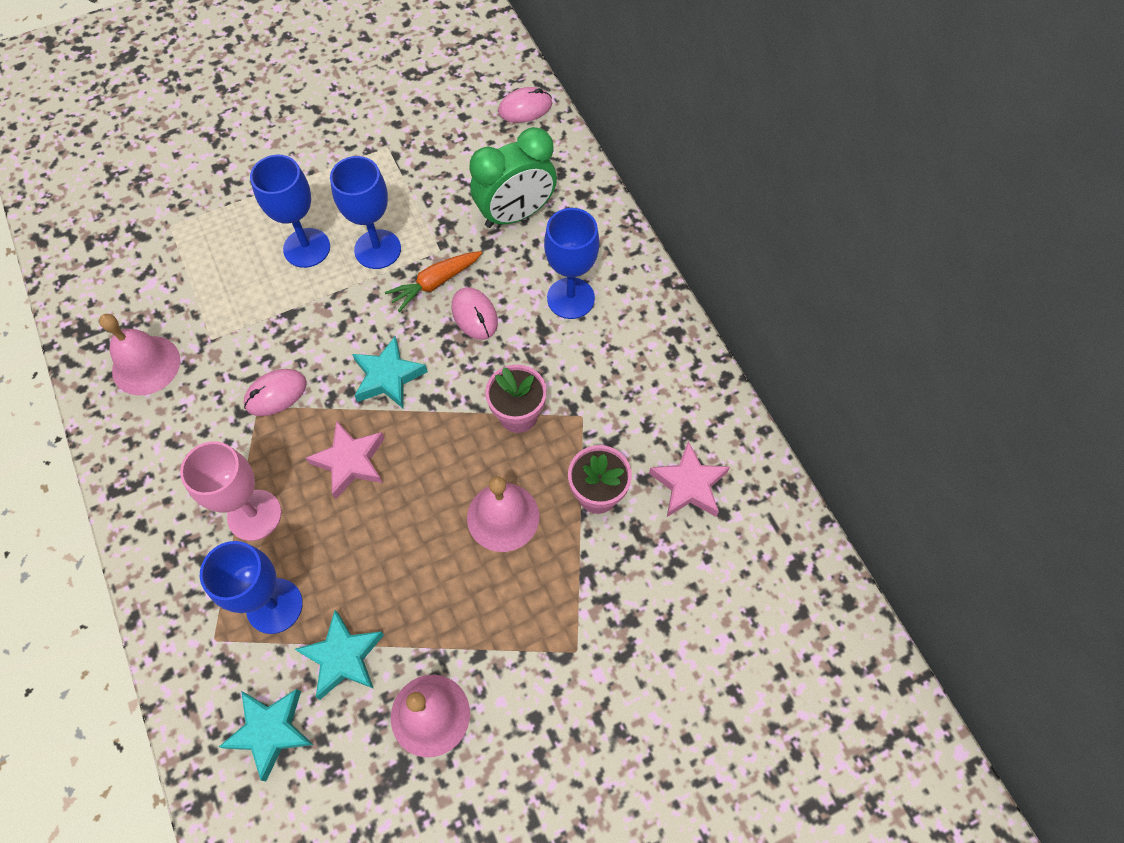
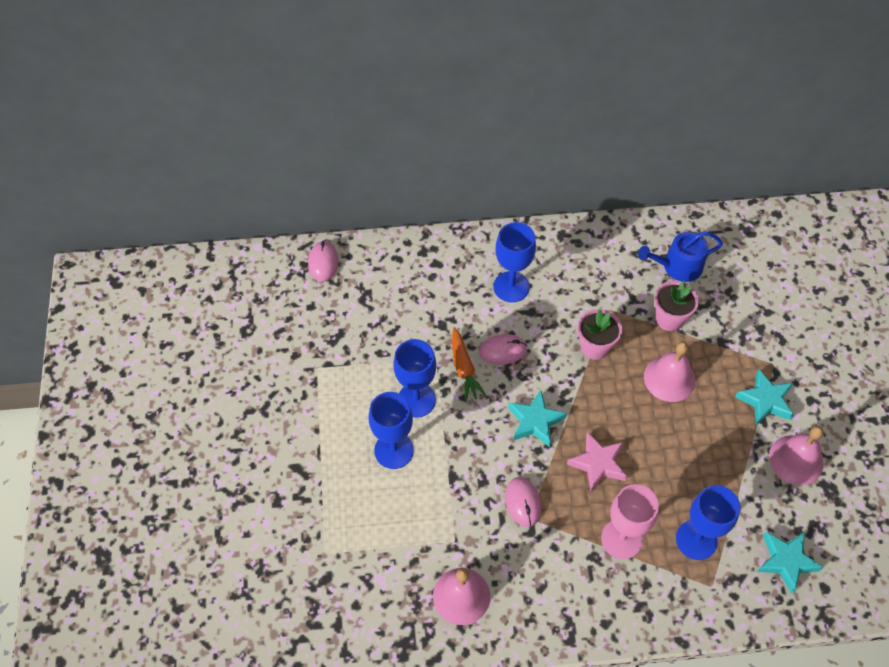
camera: 70 degrees left, 5 degrees down
(343, 657) = (744, 503): turquoise star -> turquoise star (765, 400)
(516, 214) = (423, 298): green clock -> none
(689, 485) = (677, 266): pink star -> blue watering can

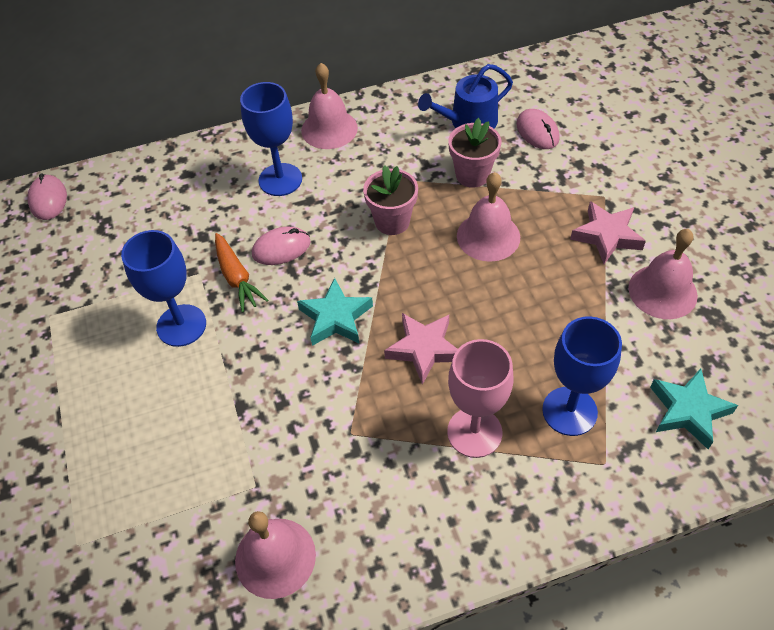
camera: 10 degrees left, 5 degrees down
(394, 450) = (159, 391): blue goblet -> none
(523, 502) = (338, 417): pink mouse -> pink mouse (537, 132)
(559, 246) = (329, 129): none -> pink bell
(765, 400) = (606, 236): turquoise star -> pink star

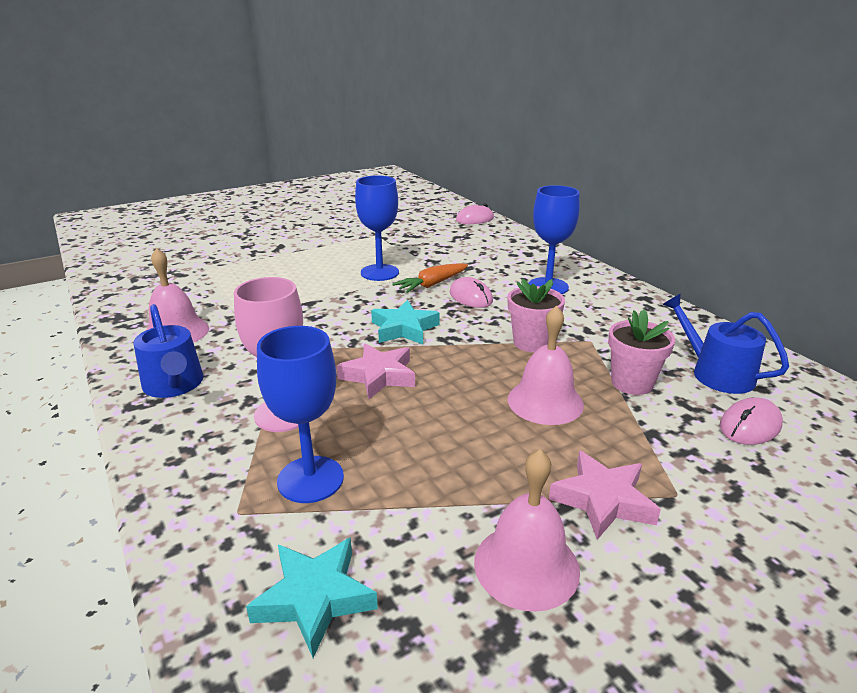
camera: 75 degrees right, 25 degrees down
(329, 129) = (629, 299): pink bell -> none
(402, 541) = (174, 385): none -> blue watering can

